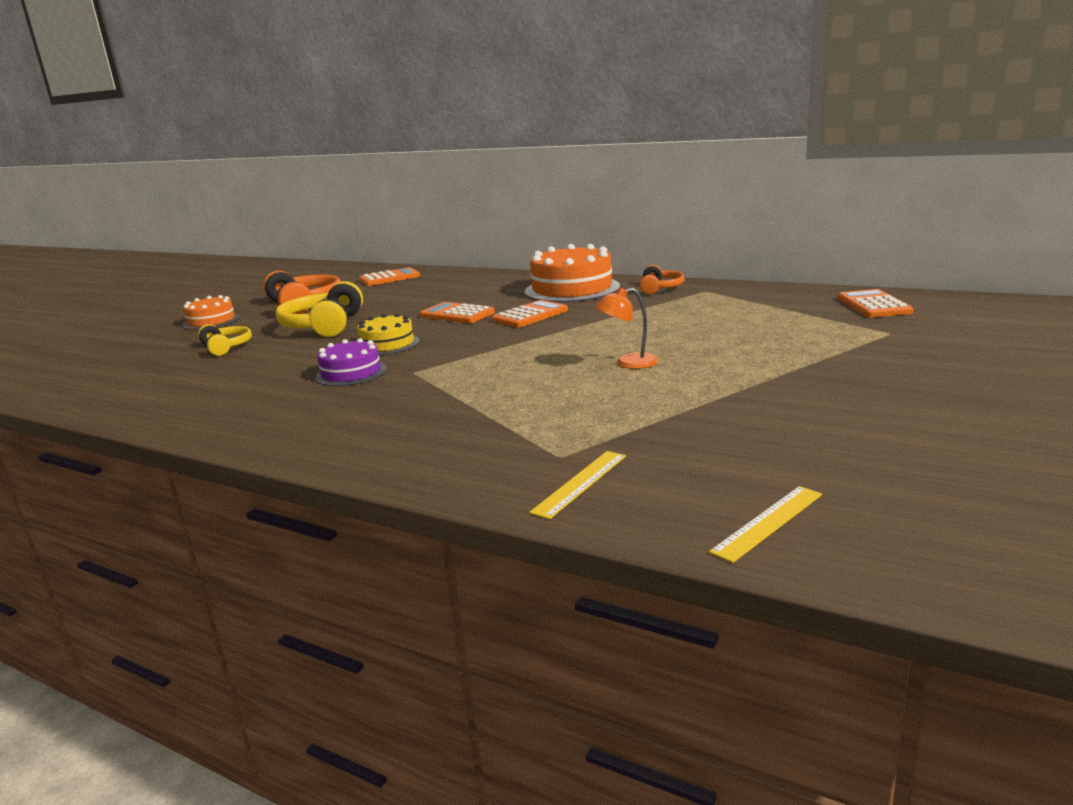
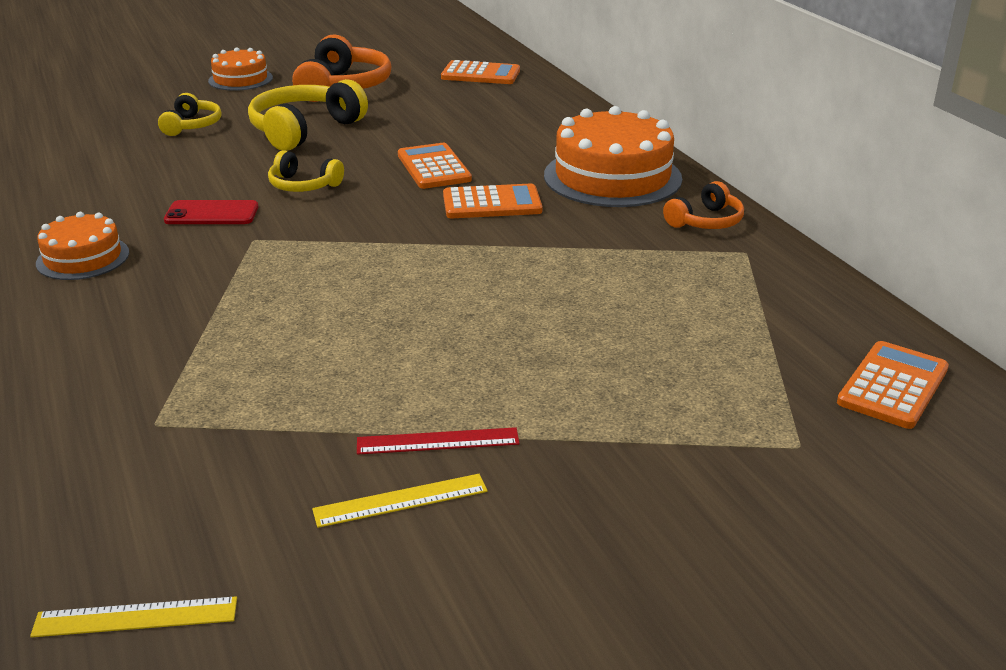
camera: 35 degrees right, 10 degrees up
(299, 420) = (83, 258): none -> orange cake
(351, 373) = (212, 214): purple cake -> red phone
(387, 344) = (303, 185): yellow cake -> yellow headphones
(580, 483) = (109, 467): yellow ruler -> yellow ruler (401, 500)
(628, 363) = (436, 332): orange lamp -> none
(738, 394) = (438, 441): none -> red ruler

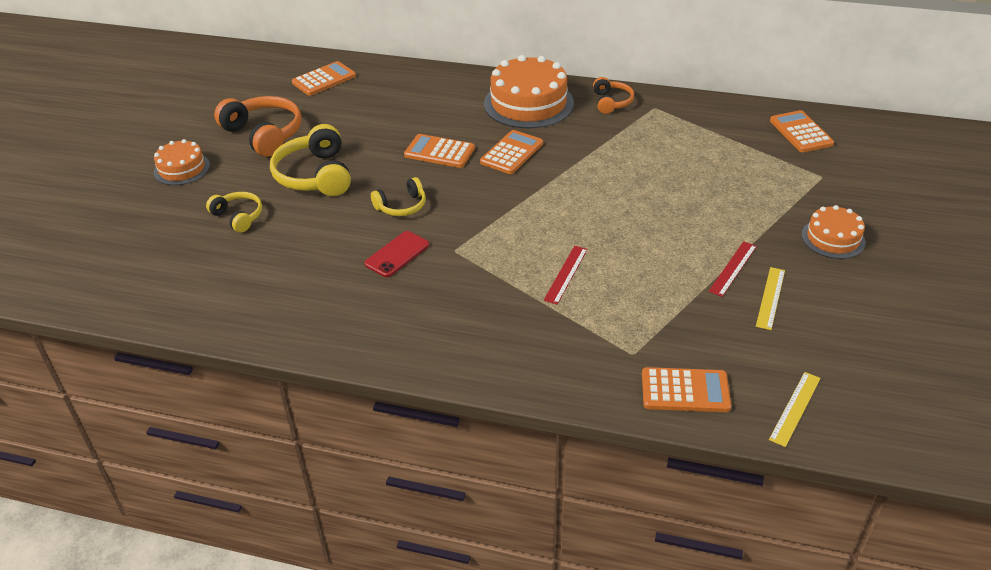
camera: 50 degrees left, 10 degrees up
(83, 258) = (397, 325): orange cake -> orange cake (833, 238)
(105, 494) = (685, 391): none -> orange calculator
(281, 320) = (566, 274): none -> red ruler

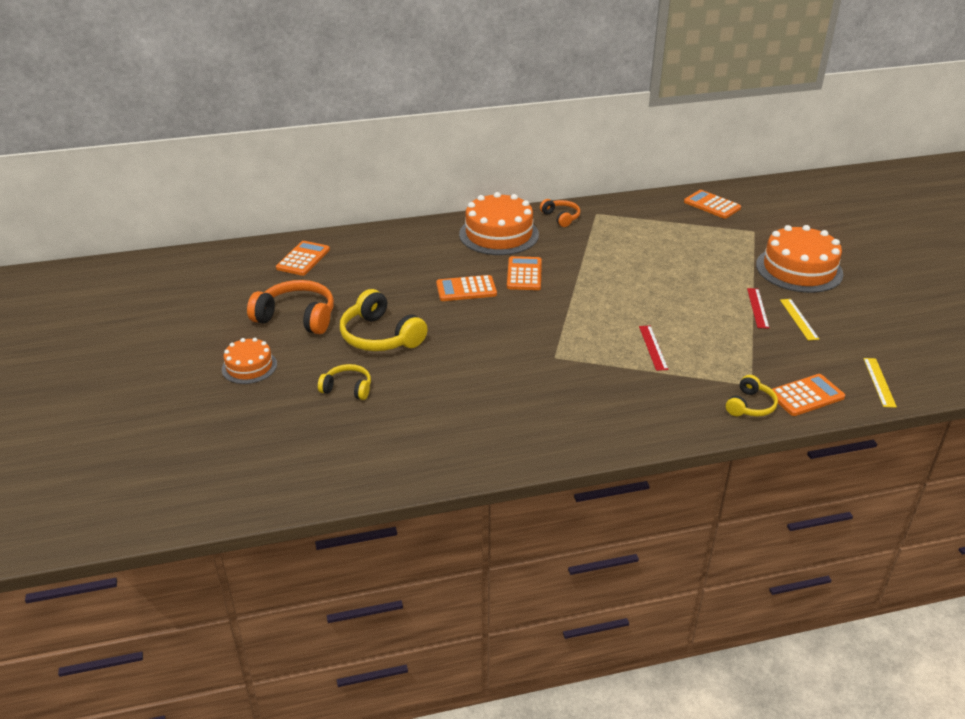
camera: 30 degrees left, 5 degrees down
(397, 254) = (514, 374): red phone -> none
(402, 206) = (479, 338): yellow headphones -> yellow headphones (750, 406)
(833, 238) = (799, 269): orange cake -> orange cake, size x1.78

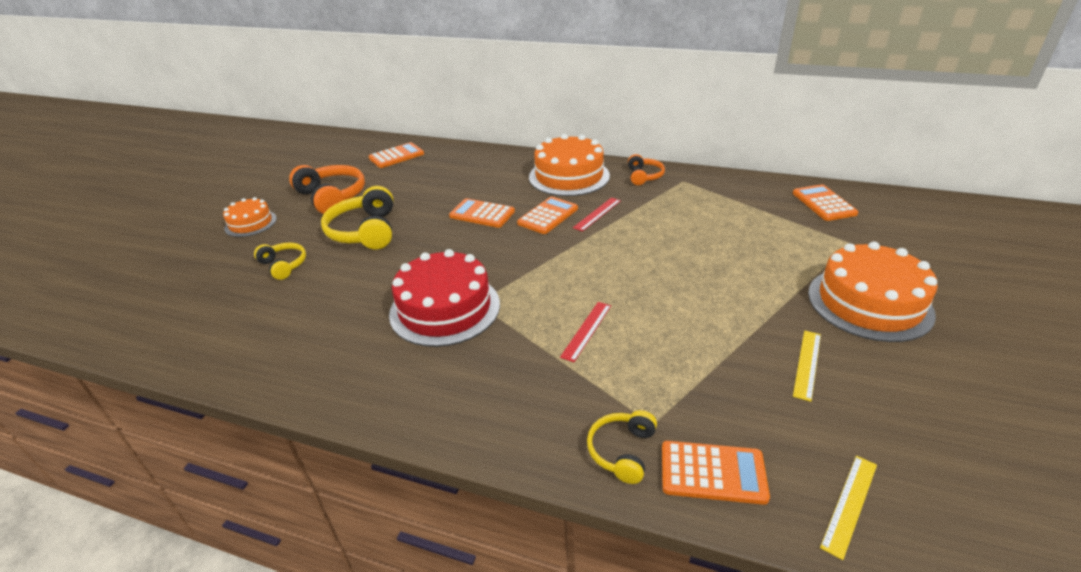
camera: 35 degrees right, 0 degrees up
(536, 370) = (445, 308): none -> red cake
(750, 406) = (622, 451): yellow headphones -> yellow headphones turned 135 degrees clockwise
(758, 308) = (764, 330): red ruler -> red ruler (597, 214)

